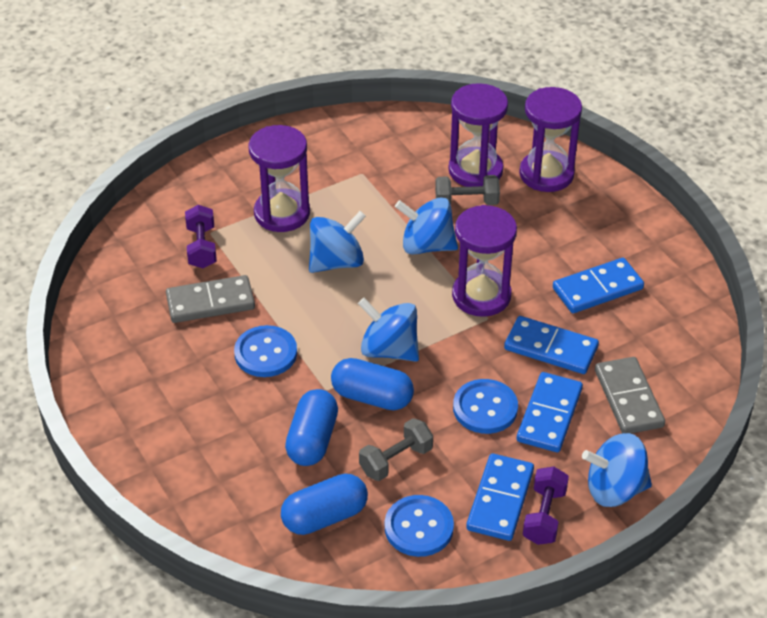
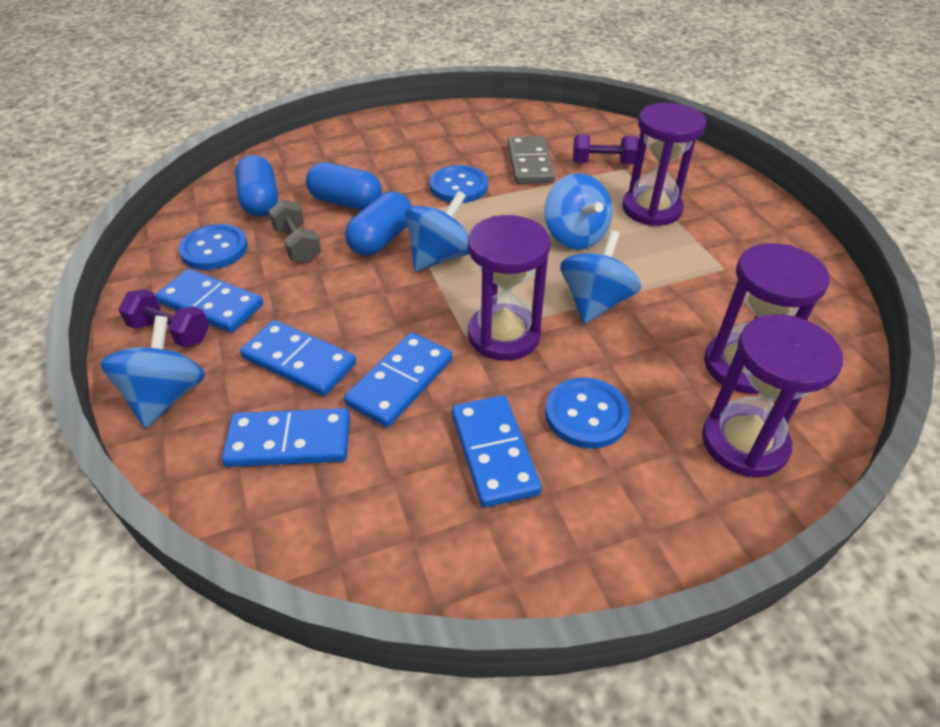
camera: 100 degrees right, 0 degrees up
(466, 202) = (676, 348): grey dumbbell -> none
(485, 408) = (332, 312): blue button -> blue button (586, 414)
(628, 398) = (289, 441): grey domino -> blue domino

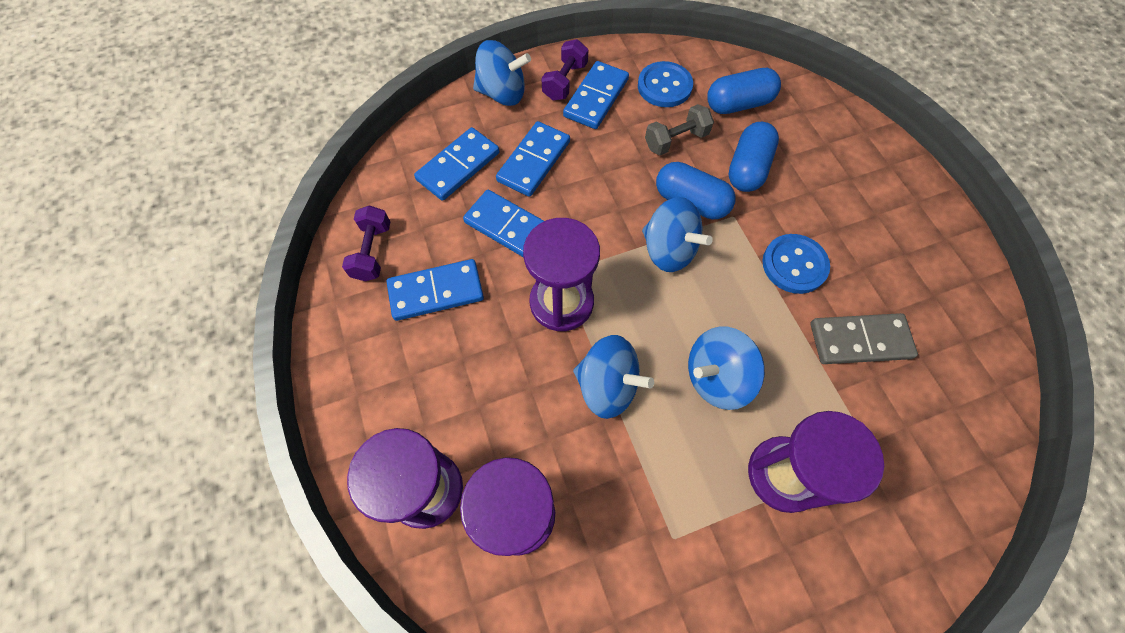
camera: 90 degrees right, 20 degrees up
(289, 441) = (458, 166): blue domino -> blue domino turned 45 degrees clockwise
(586, 414) = (467, 361): blue button -> none
(603, 163) = (881, 429): purple dumbbell -> purple dumbbell (372, 252)

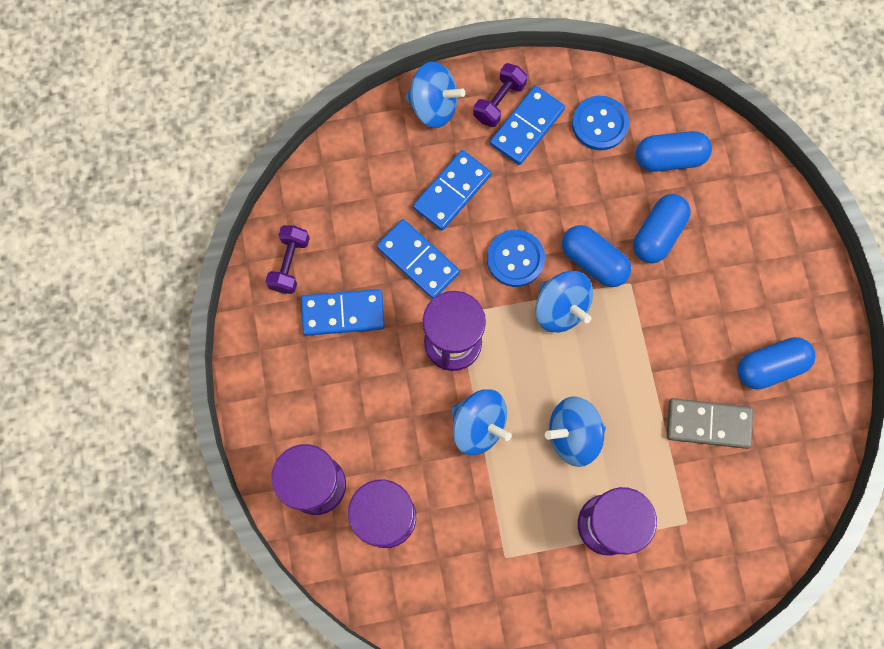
camera: 10 degrees right, 10 degrees up
(458, 166) = (378, 185): blue domino -> none
(676, 140) = (595, 191): grey dumbbell -> none
(794, 265) = (672, 342): blue button -> blue button (515, 259)
(902, 272) = (770, 366): none -> blue capsule

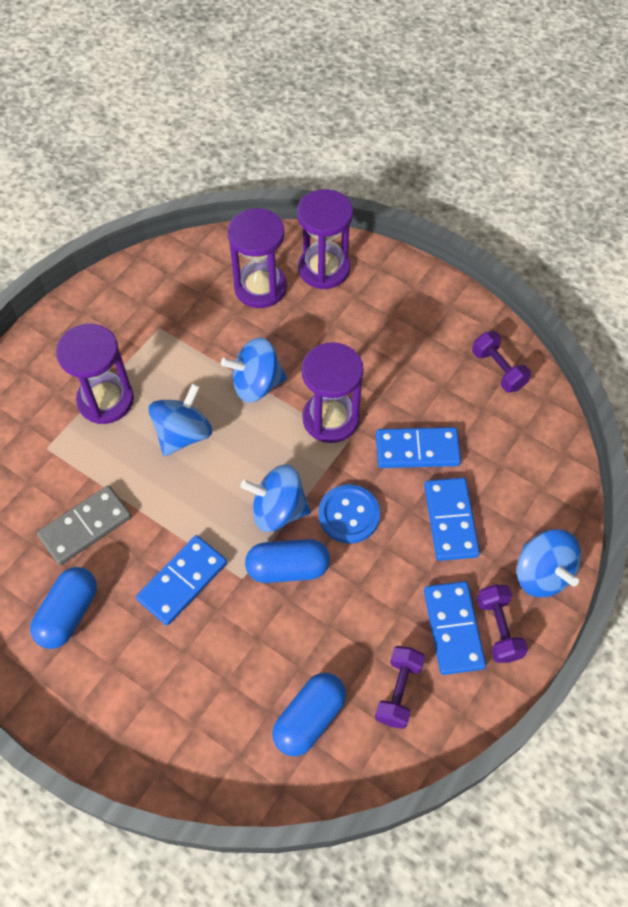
camera: 135 degrees right, 15 degrees down
(343, 313) = (426, 372): blue domino -> blue domino (182, 581)
(433, 106) = (542, 573): blue spinning top -> blue spinning top turned 90 degrees counterclockwise
(599, 124) = (398, 691): blue button -> purple dumbbell
(658, 234) = (257, 639): blue capsule -> none

